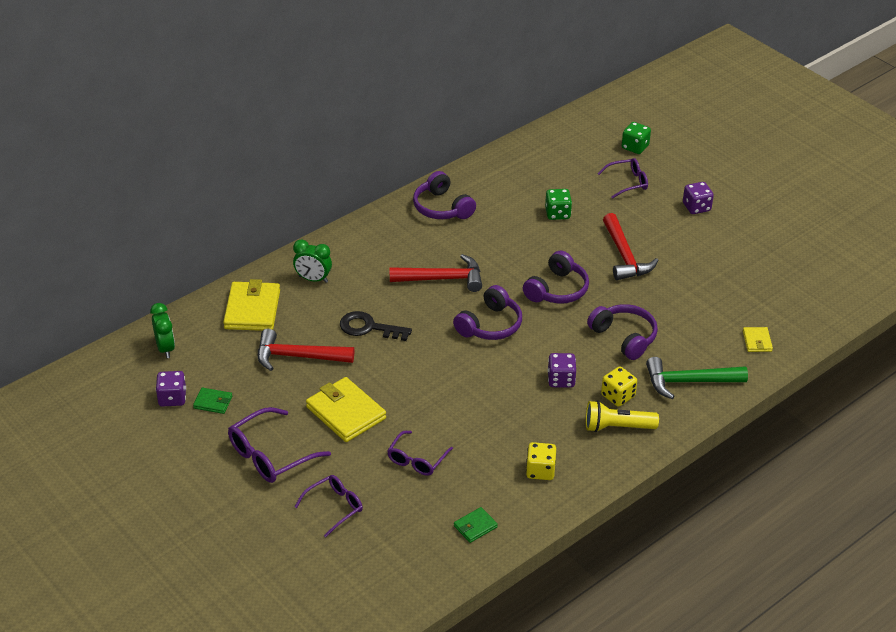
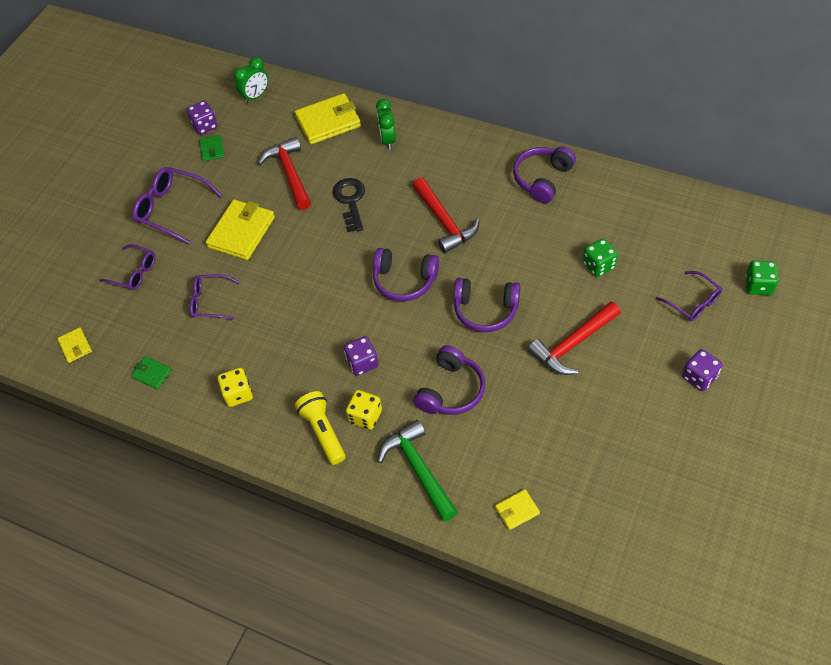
camera: 70 degrees right, 15 degrees up
(398, 578) = (75, 346): none -> yellow wallet

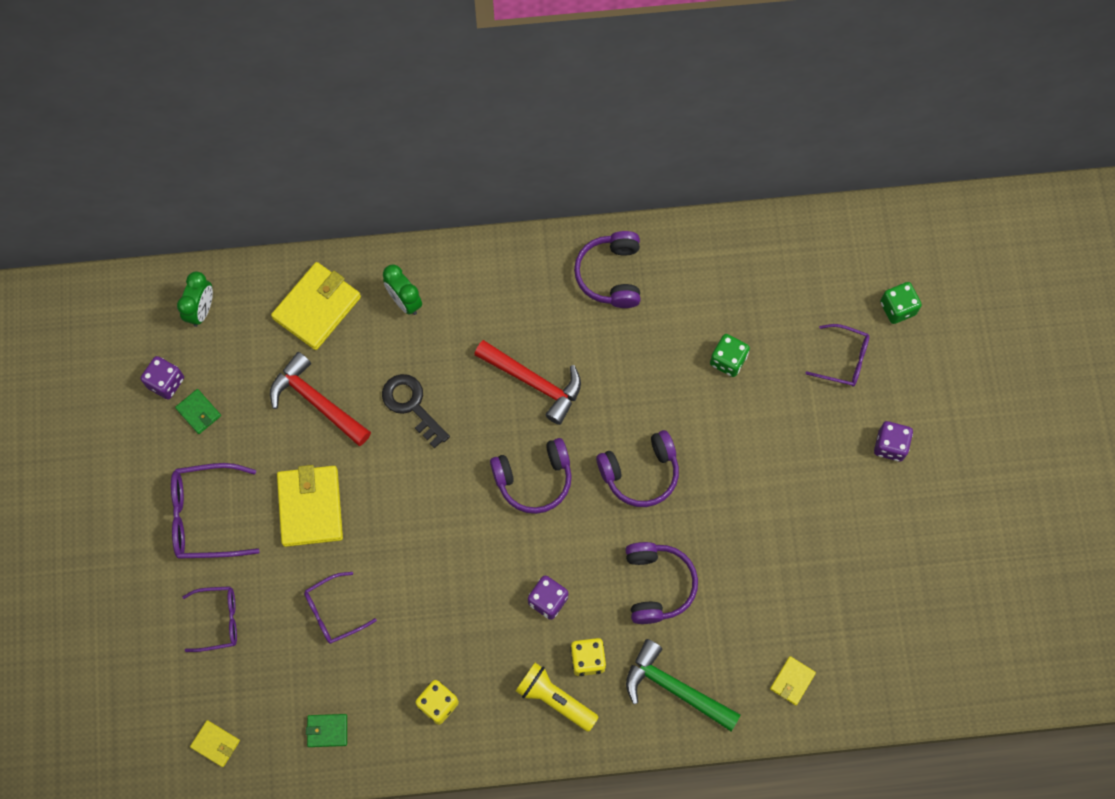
camera: 35 degrees left, 15 degrees up
(572, 344) = (750, 469): red hammer -> none

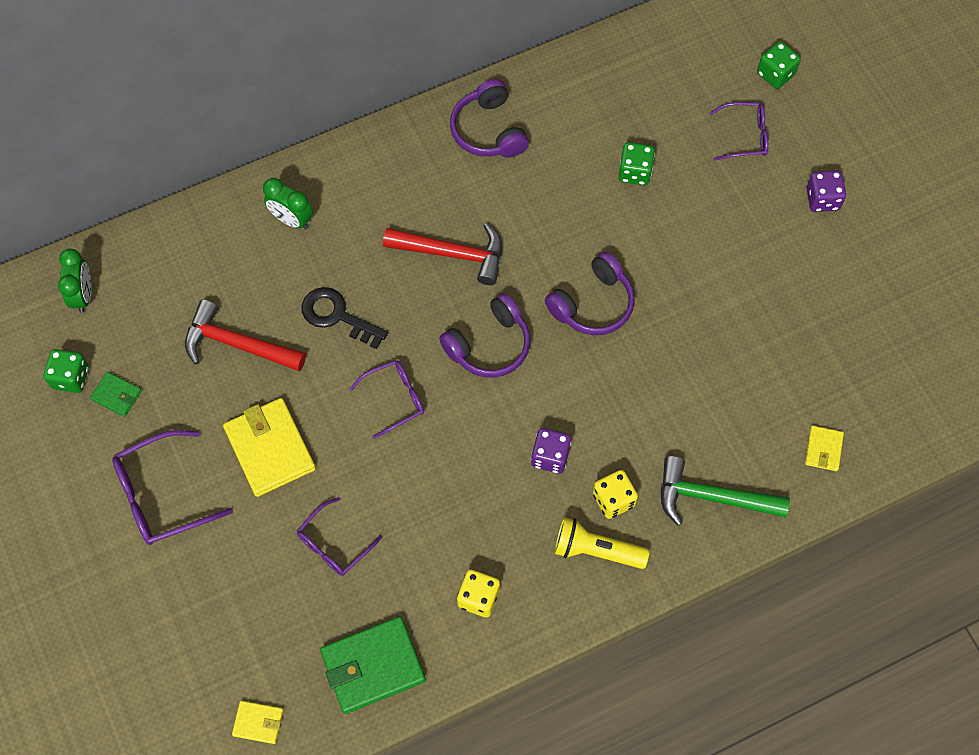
camera: 20 degrees left, 5 degrees down
(166, 382) = (70, 377): purple dice -> green dice
(218, 620) = (214, 595): purple glasses -> purple glasses (395, 399)
(317, 308) = (203, 254): yellow wallet -> none
(327, 730) = (373, 666): green wallet -> green wallet, size x2.00
(657, 585) = (653, 404): purple headphones -> none

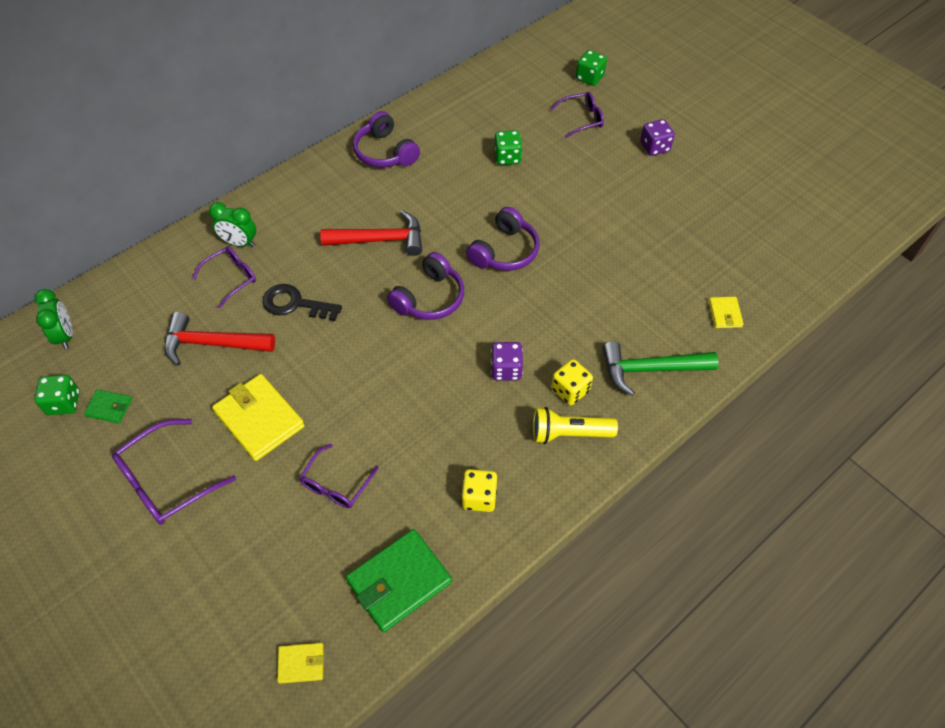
camera: 15 degrees left, 10 degrees down
(395, 399) = (360, 355): purple glasses -> purple glasses (231, 278)

